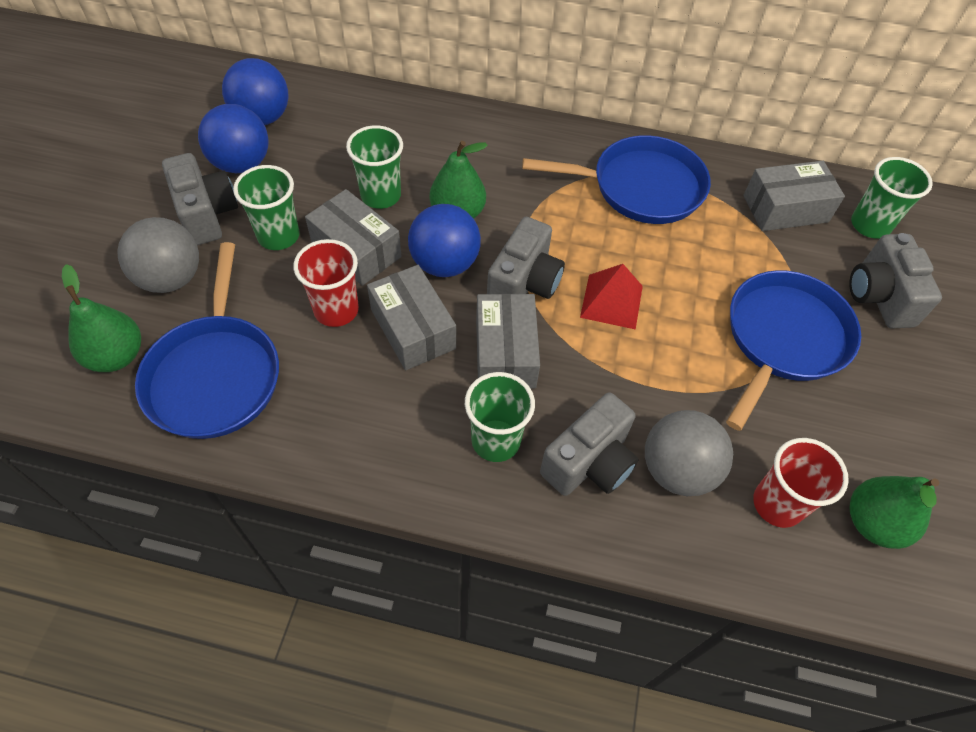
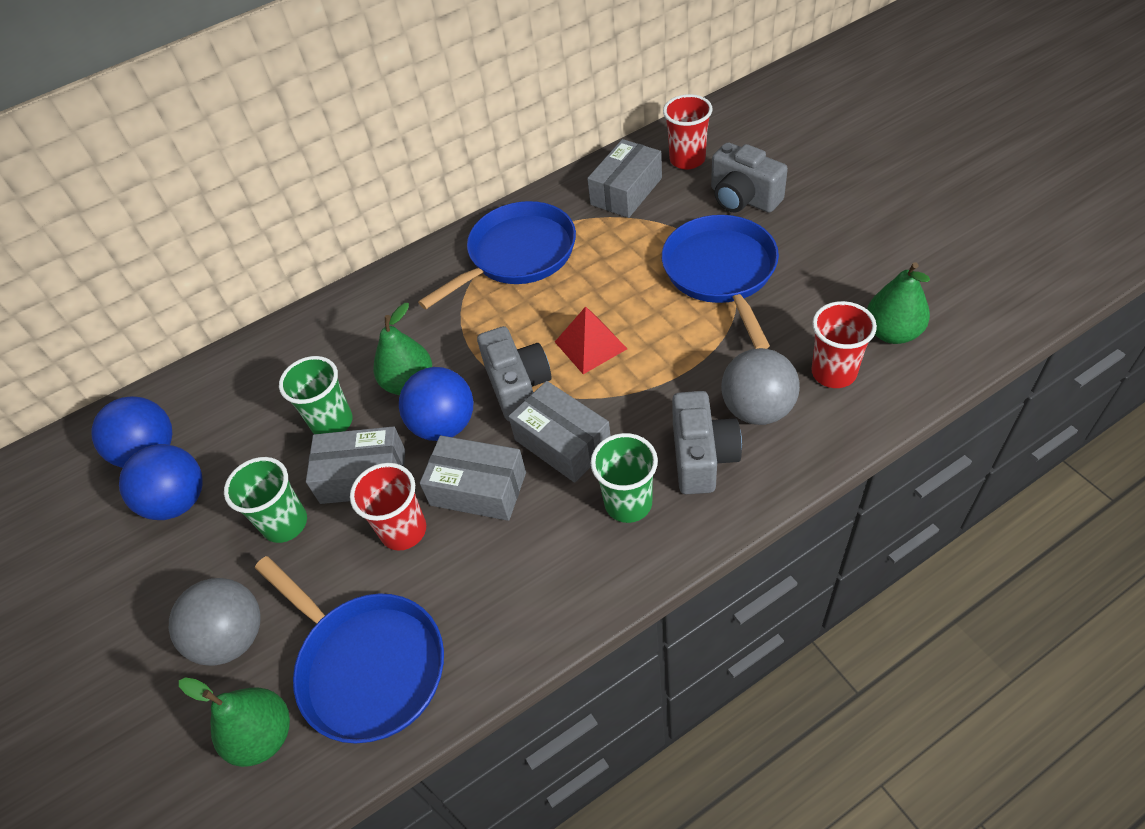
camera: 35 degrees left, 5 degrees down
(207, 214) = (199, 564): grey camera -> none
(870, 225) = (687, 159): green cup -> red cup

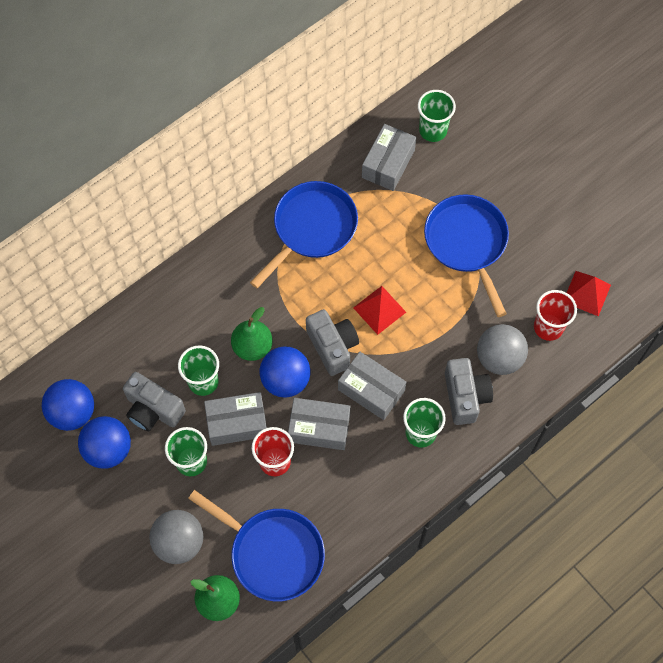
camera: 15 degrees left, 15 degrees up
(687, 159) = (433, 130): red cup -> green cup
(743, 198) = (478, 171): grey camera -> grey camera (153, 409)
(892, 332) = (586, 293): green pear -> red pyramid

